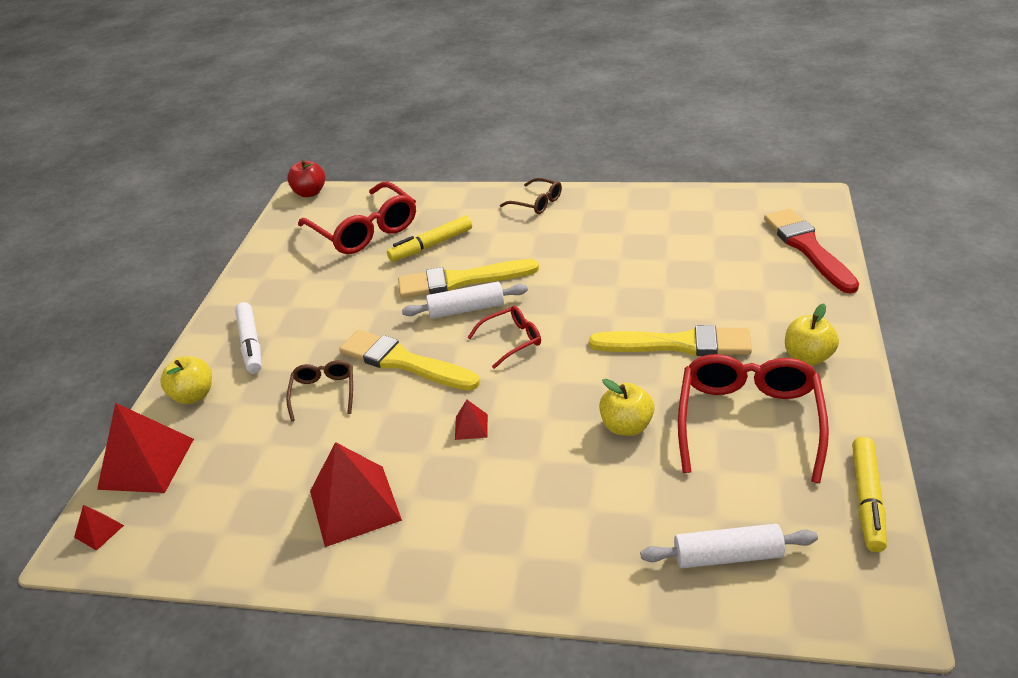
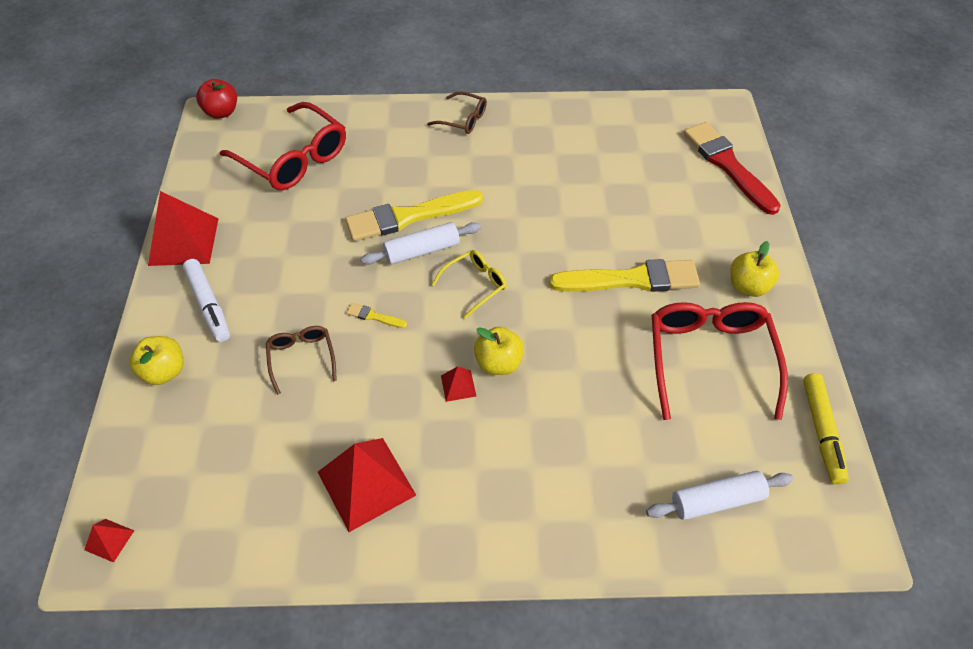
camera: 15 degrees left, 15 degrees up
(146, 463) = (137, 456): red pyramid -> red pyramid (184, 241)
(403, 362) = (374, 316): yellow brush -> yellow brush, size x0.41
(431, 245) = (368, 175): yellow marker -> none
(512, 340) = (475, 284): red glasses -> yellow glasses
(626, 426) = (603, 373): yellow apple -> yellow apple (498, 363)

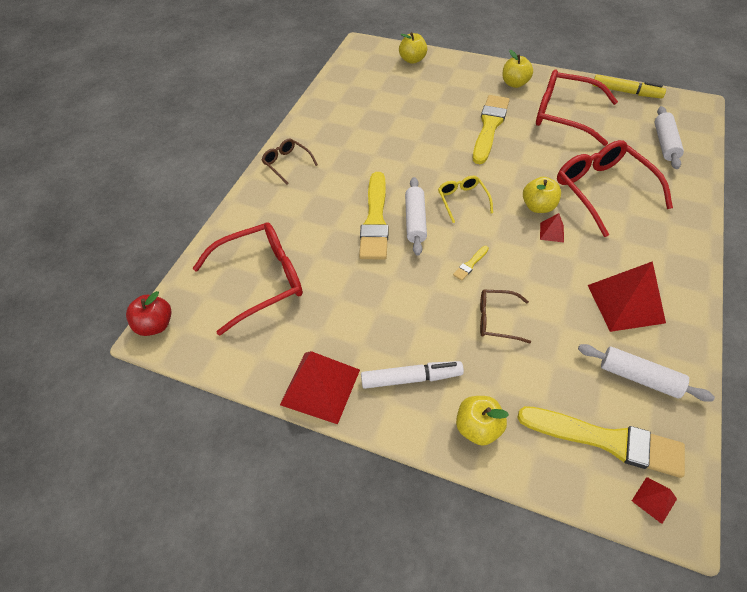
camera: 65 degrees left, 0 degrees up
(170, 487) = (606, 440): none -> yellow brush
(259, 510) = (639, 377): none -> white rolling pin
(463, 119) = (287, 163): brown glasses -> brown glasses turned 90 degrees counterclockwise
(564, 430) = (602, 190): none -> red glasses
(728, 165) = (412, 60): red brush -> yellow apple

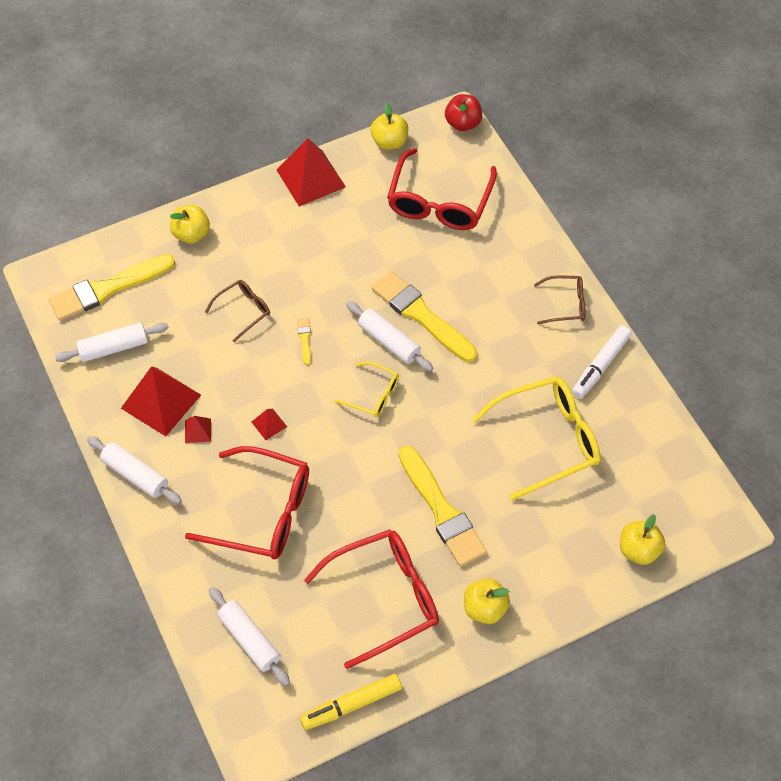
camera: 130 degrees right, 5 degrees up
(393, 117) = (548, 440): none -> yellow glasses
(411, 378) = (261, 228): white marker -> white marker (600, 366)
(538, 206) = (303, 443): yellow apple -> yellow apple (389, 142)
(654, 499) = (58, 277): red pyramid -> red pyramid (198, 430)
(684, 269) = (135, 475): none -> white rolling pin

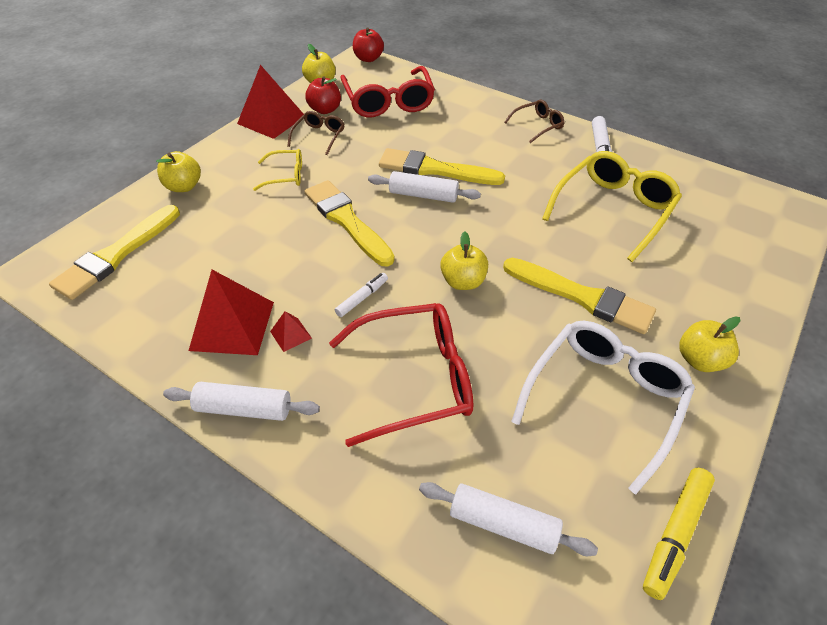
camera: 30 degrees left, 10 degrees down
(113, 348) = (150, 300): white rolling pin -> none
(243, 311) = (272, 222): brown glasses -> brown glasses (319, 136)
(269, 424) = (362, 298): red pyramid -> white marker
(305, 339) = (347, 220): yellow brush -> yellow brush, size x2.44
(369, 186) = (325, 110): none -> red apple
(373, 395) = (442, 236): yellow glasses -> yellow glasses (286, 175)
(385, 598) = (604, 398): red glasses -> white glasses
(638, 550) = (762, 253): yellow apple -> yellow apple (463, 281)

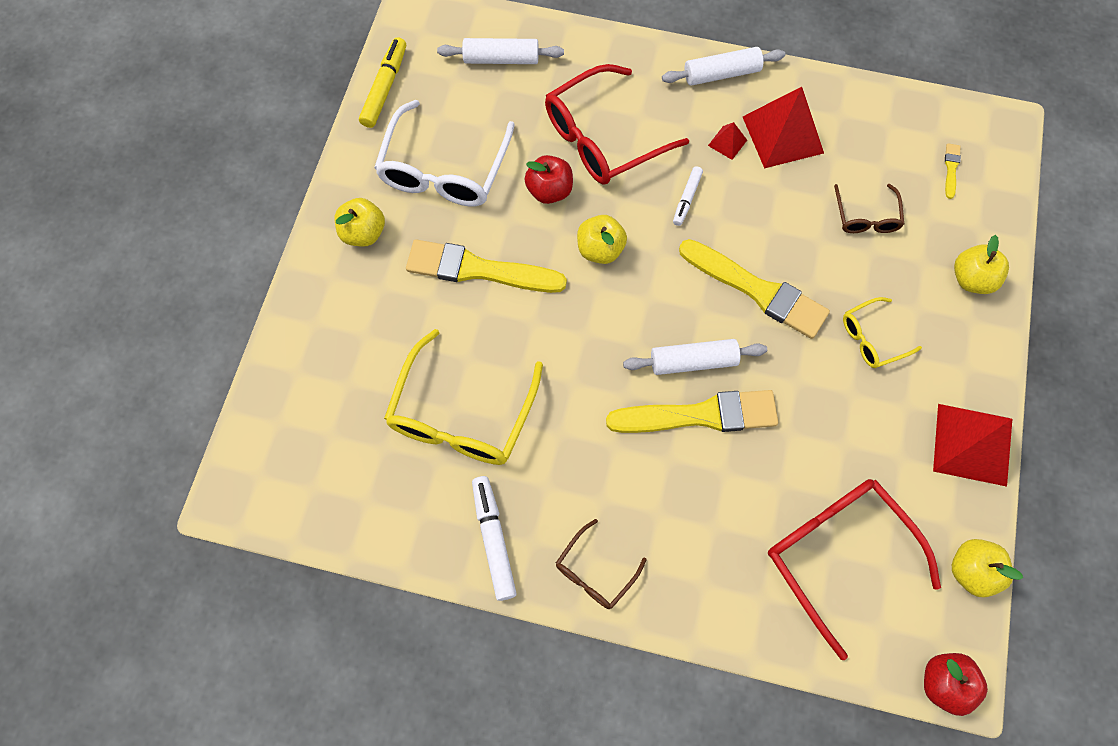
camera: 160 degrees right, 20 degrees up
(116, 255) = (951, 168): yellow brush -> yellow brush, size x0.41
(319, 136) = (883, 430): brown glasses -> brown glasses (866, 217)
(325, 110) = (916, 497): red apple -> red apple (549, 191)

